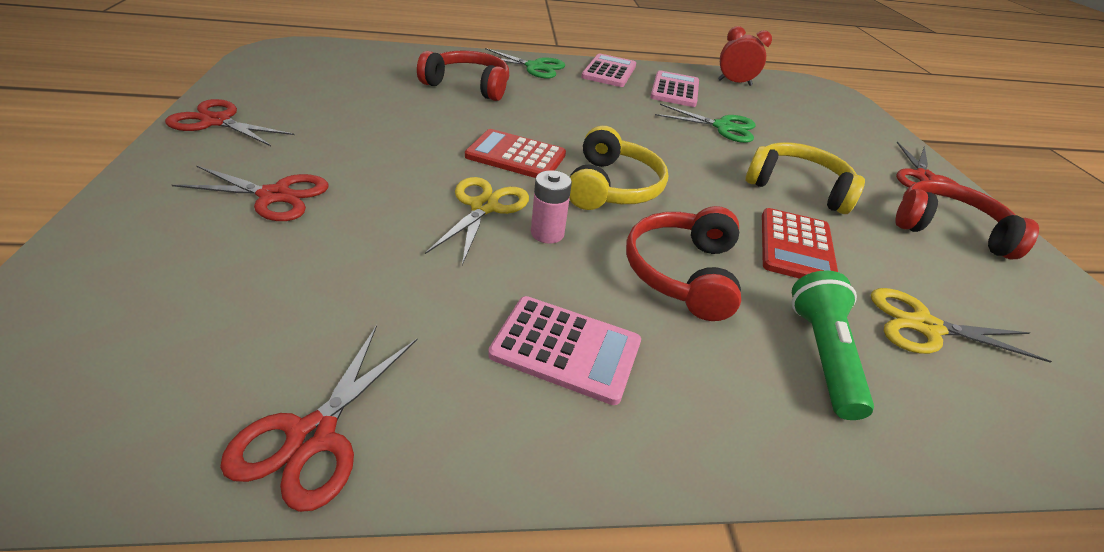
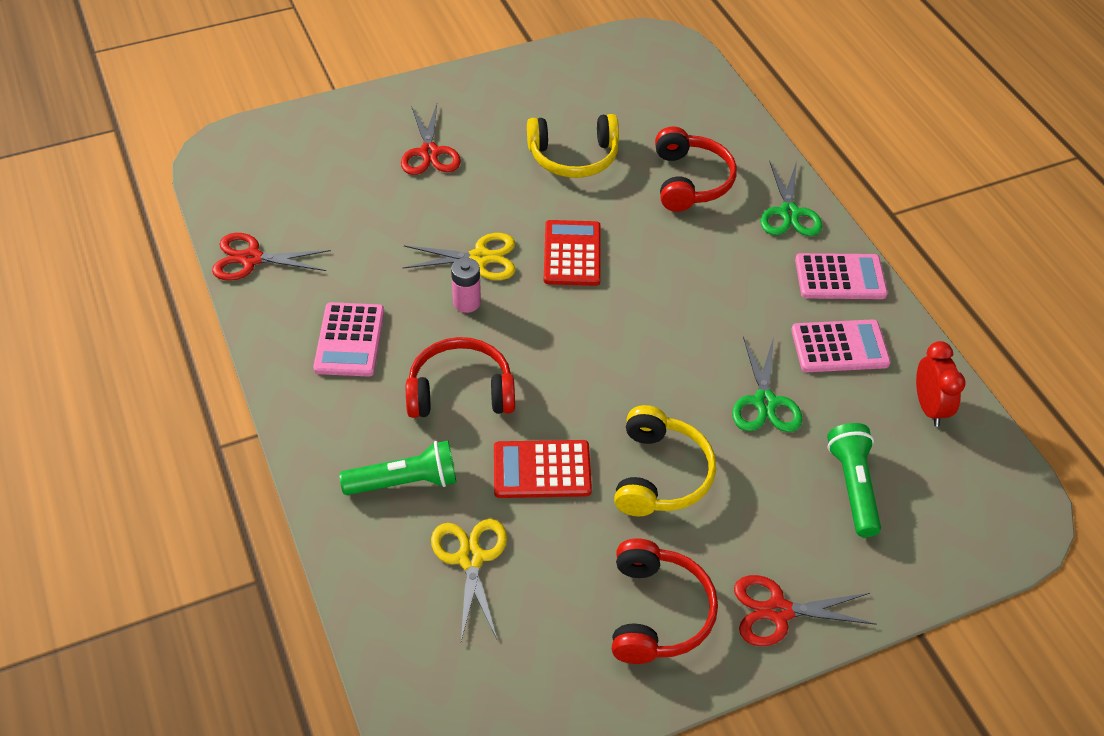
camera: 75 degrees right, 10 degrees up
(217, 121) = (503, 78): red scissors -> none
(612, 187) = (562, 328): yellow headphones -> yellow headphones (574, 157)
(803, 122) = (853, 487): none -> green flashlight

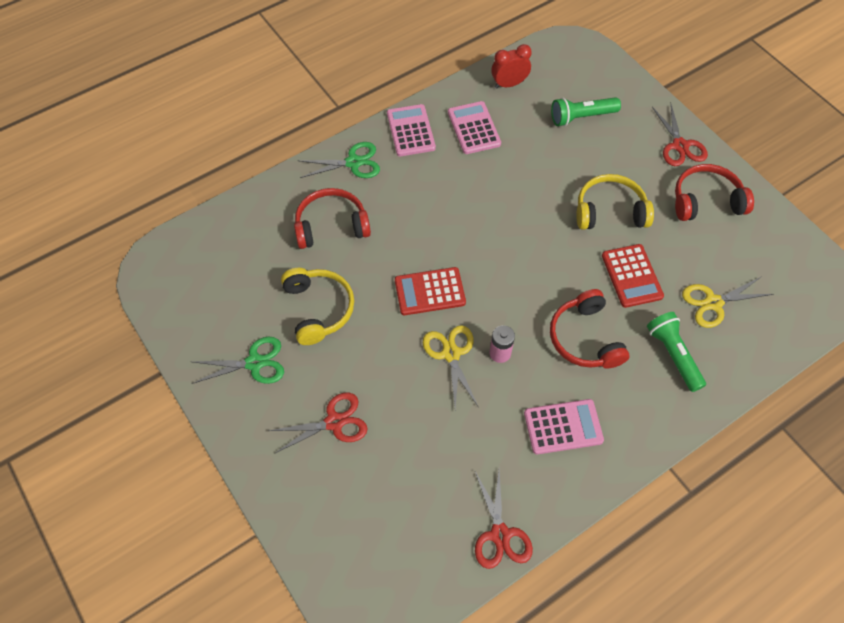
camera: 100 degrees left, 10 degrees up
(764, 402) = (533, 163): green scissors -> green scissors (254, 363)

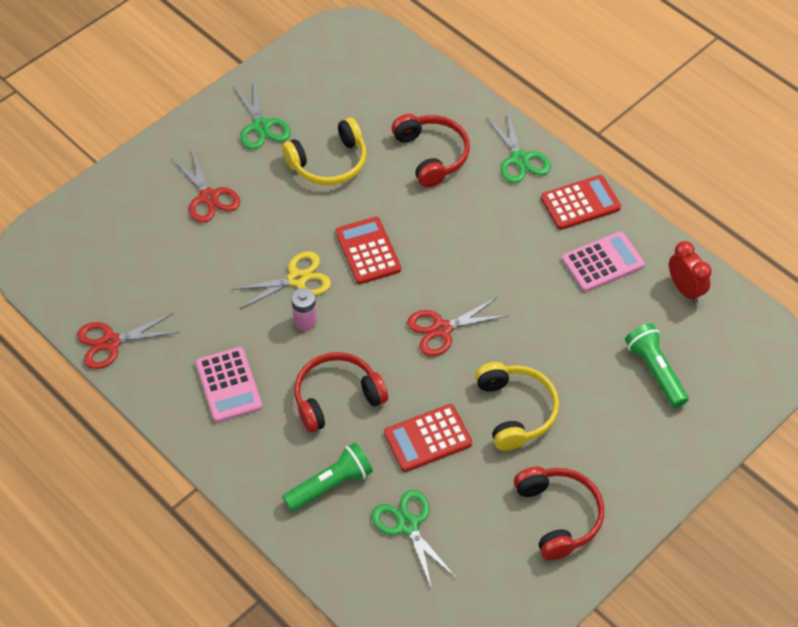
camera: 80 degrees right, 5 degrees down
(410, 131) = (580, 203): pink calculator -> red calculator
(680, 146) = (641, 484): red scissors -> red scissors (442, 329)
(713, 303) = (408, 525): yellow scissors -> green scissors

